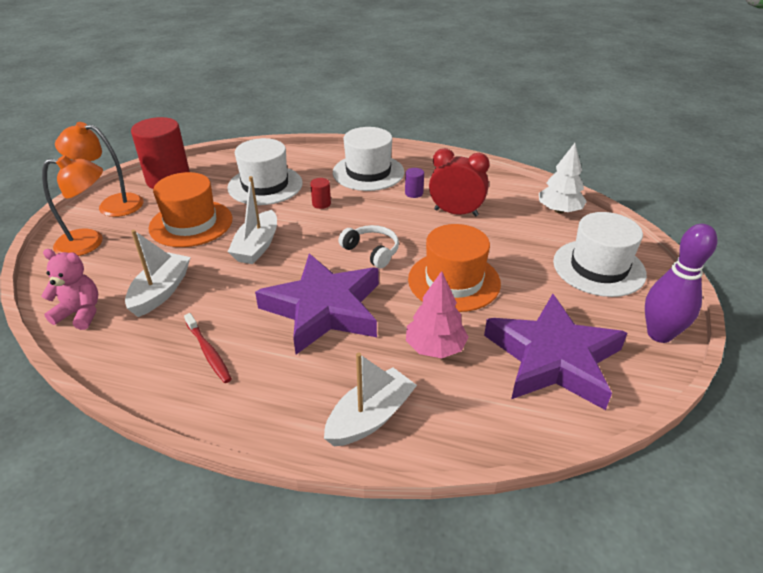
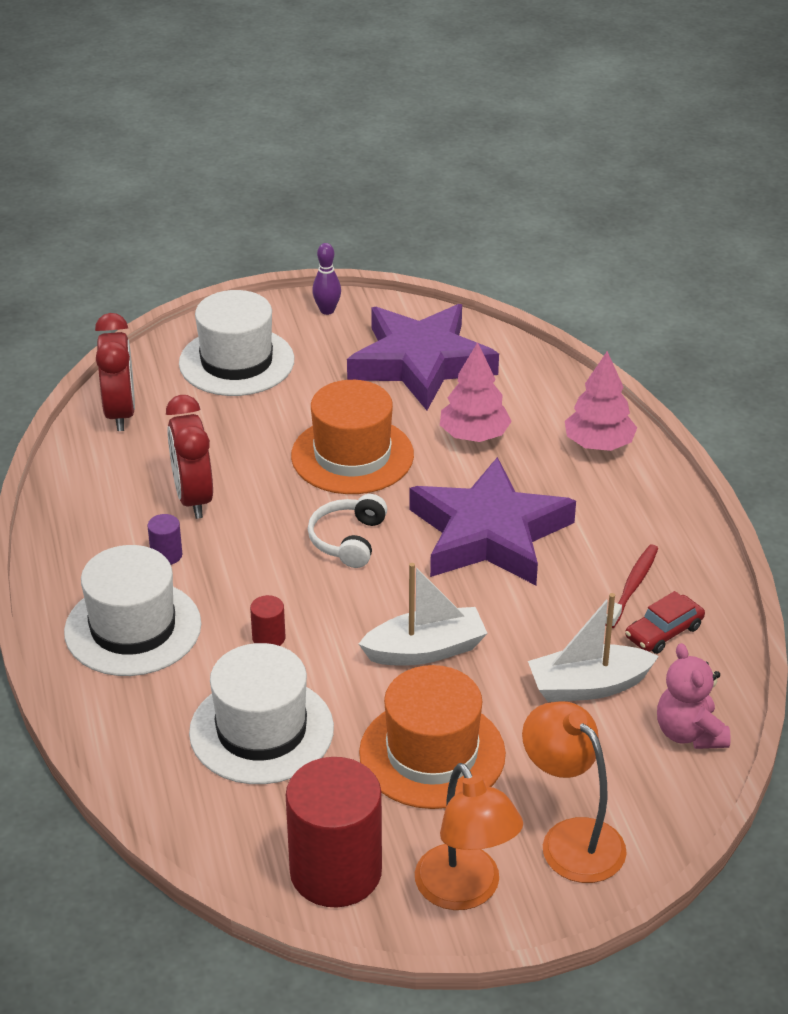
camera: 120 degrees left, 0 degrees up
(156, 345) = (664, 632): none -> red car
(370, 417) = (598, 444): white boat -> pink tree
(559, 210) = (120, 413): white tree -> red clock
(659, 334) = (327, 310): purple bowling pin -> purple bowling pin, size x0.55

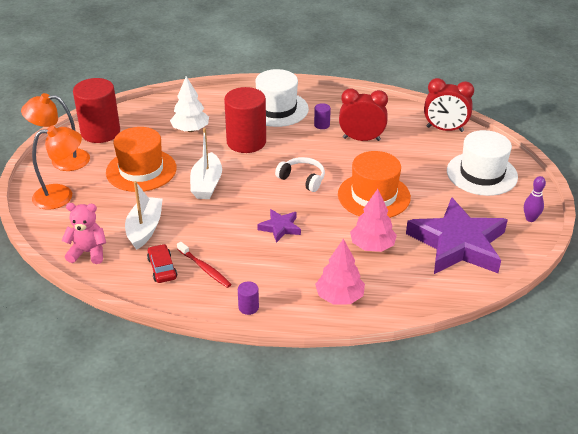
camera: 110 degrees right, 0 degrees up
(261, 730) = (190, 129): white hat -> white tree
(268, 638) = (246, 142): red cylinder -> red cylinder, size x2.44
(489, 534) = (280, 227): purple star -> purple star, size x0.44
(677, 520) = (248, 307): none -> purple cylinder

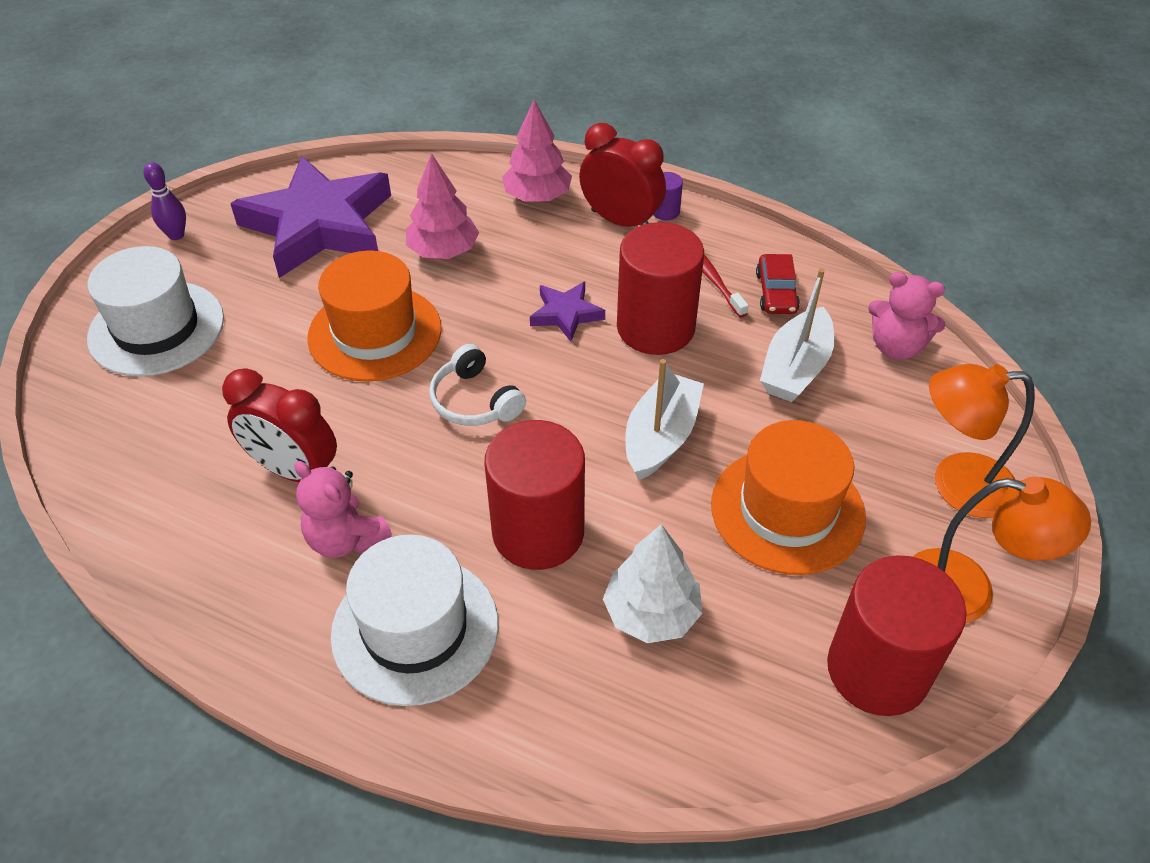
camera: 160 degrees left, 10 degrees up
(227, 232) = (655, 328): none -> red cylinder
(322, 125) = (345, 539): purple cylinder -> pink teddy bear
(444, 129) = (108, 450): red clock -> red clock (620, 221)

